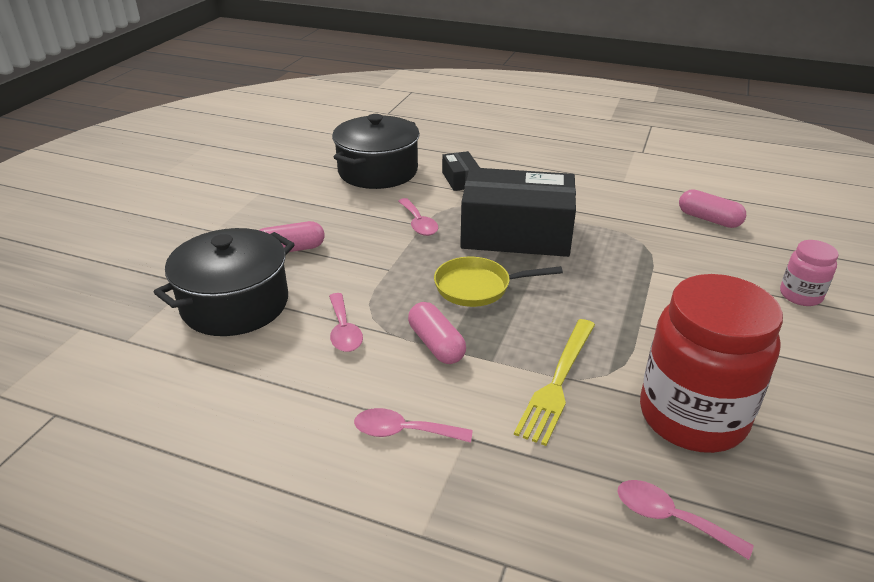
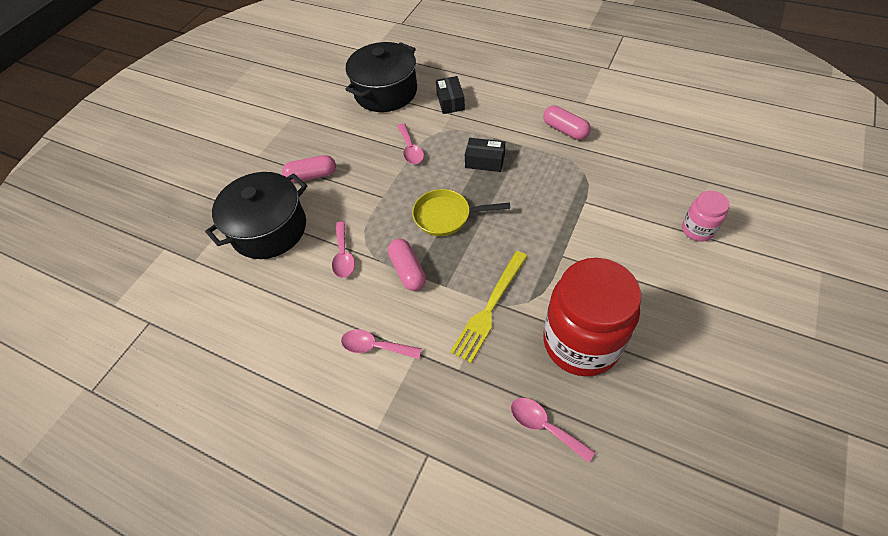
camera: 10 degrees right, 20 degrees up
(516, 233) = (485, 161): black box -> black box, size x0.44
(709, 219) = (645, 147): pink capsule -> pink capsule (565, 130)

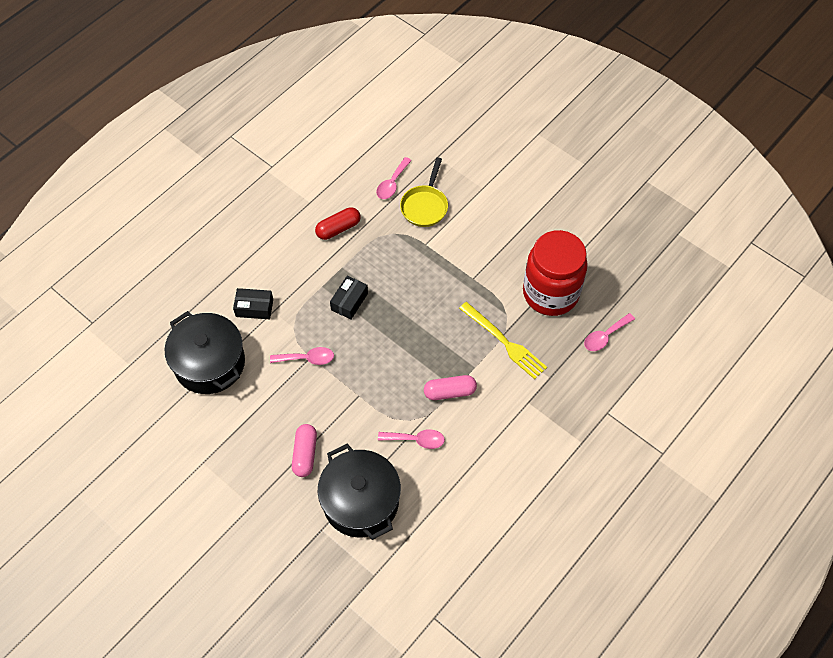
camera: 80 degrees left, 5 degrees up
(375, 346) = (514, 430): pink spoon -> pink spoon (392, 183)
(446, 216) = (402, 349): yellow pan -> yellow pan (425, 206)
(565, 130) = (338, 228): pink capsule -> red capsule
(697, 230) = (480, 184): pink jar -> none

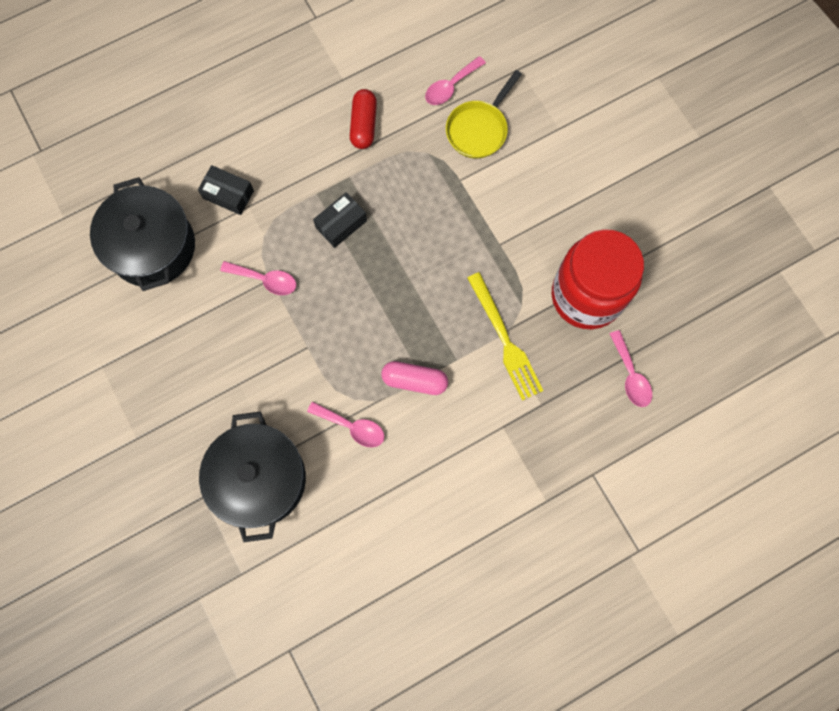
camera: 20 degrees right, 15 degrees up
(305, 454) = (219, 398): pink capsule -> none
(338, 228) = (363, 125): red capsule -> red capsule turned 75 degrees counterclockwise
(605, 336) = (630, 375): pink spoon -> pink spoon turned 90 degrees counterclockwise

